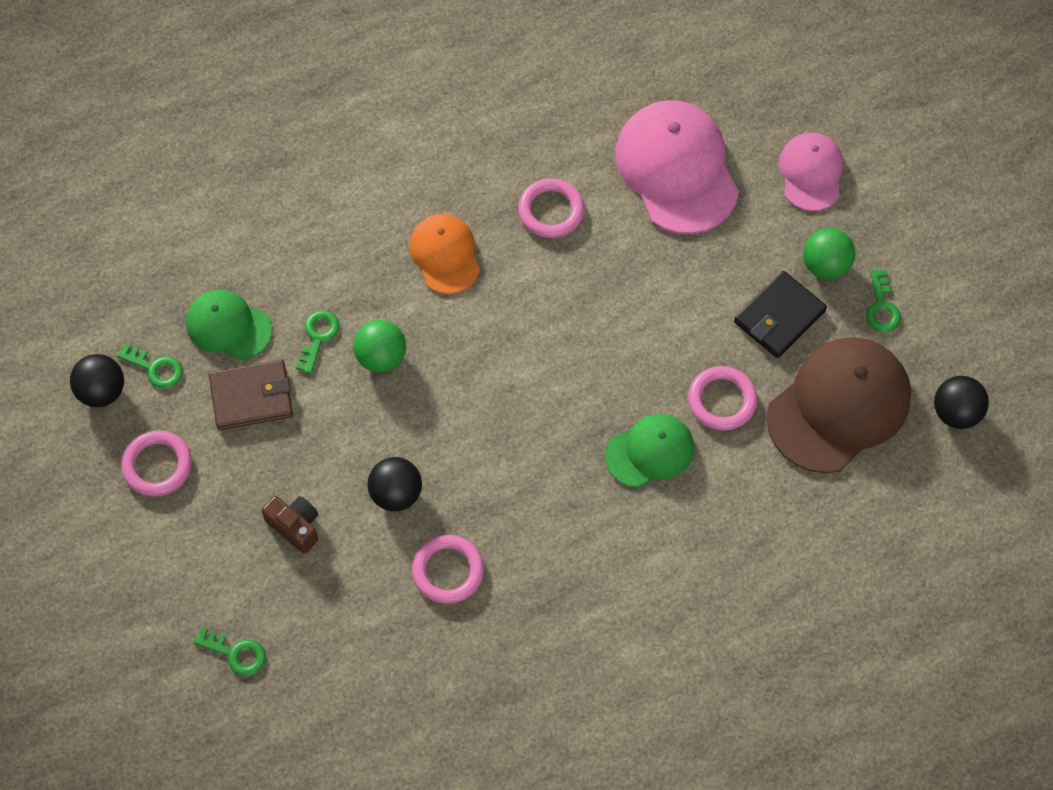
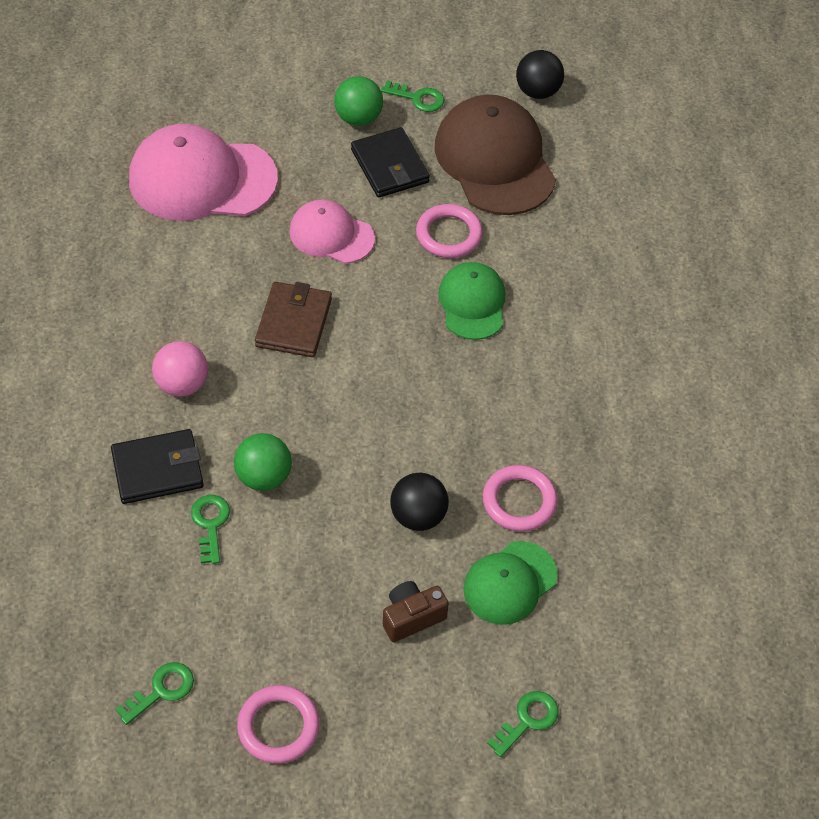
camera: 70 degrees left, 10 degrees down
(102, 391) = (159, 754): black ball -> none
(228, 326) = (151, 602): green cap -> green cap (510, 583)
(251, 397) = (245, 608): brown wallet -> brown wallet (293, 322)
(318, 337) = (210, 524): green key -> green key turned 45 degrees clockwise
(352, 274) = (157, 469): none -> black wallet
(445, 255) = (182, 384): orange cap -> pink ball
(551, 211) = (186, 285): pink ring -> none
(811, 173) = (264, 93): pink cap -> pink cap (331, 235)

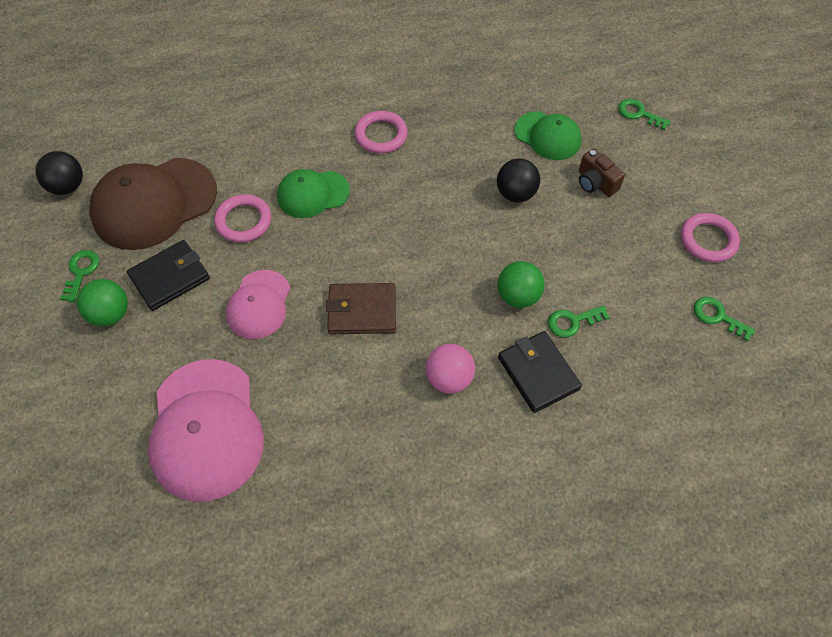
camera: 100 degrees left, 5 degrees up
(519, 501) = (483, 140): pink ring -> pink ring (381, 135)

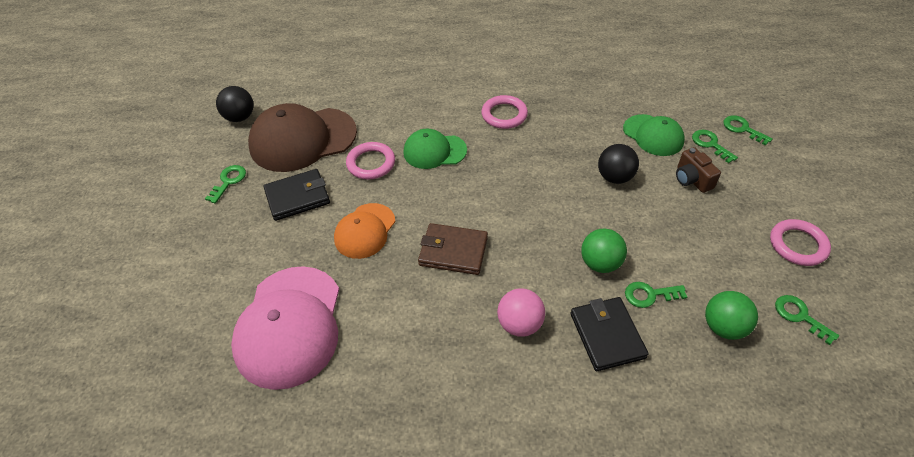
camera: 15 degrees right, 10 degrees down
(110, 314) = (241, 217): green ball -> green ball (723, 327)
(259, 305) = (365, 231): pink cap -> orange cap
(608, 137) = (710, 144): none -> green key

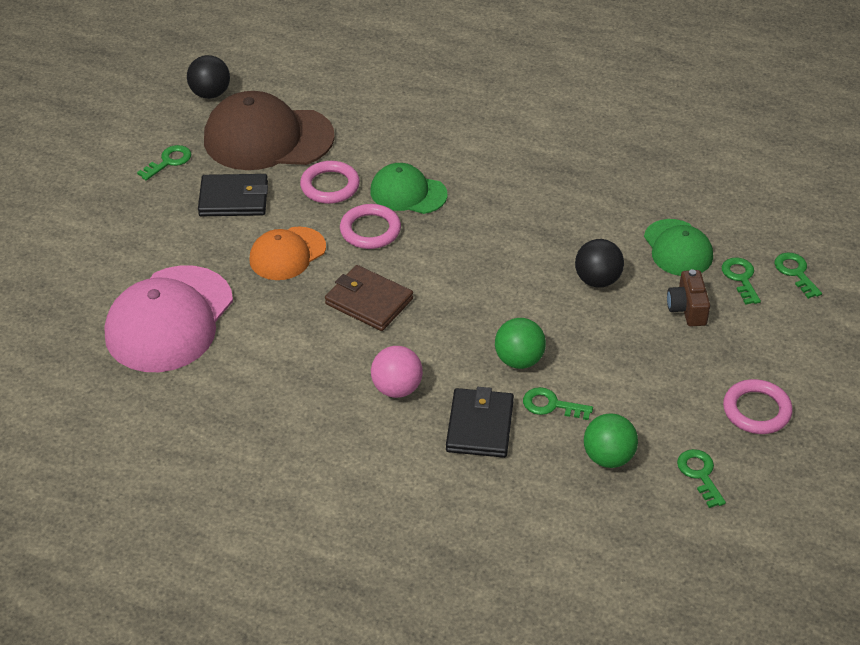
camera: 20 degrees right, 5 degrees down
(504, 115) = (513, 174): pink ring -> pink ring (370, 230)

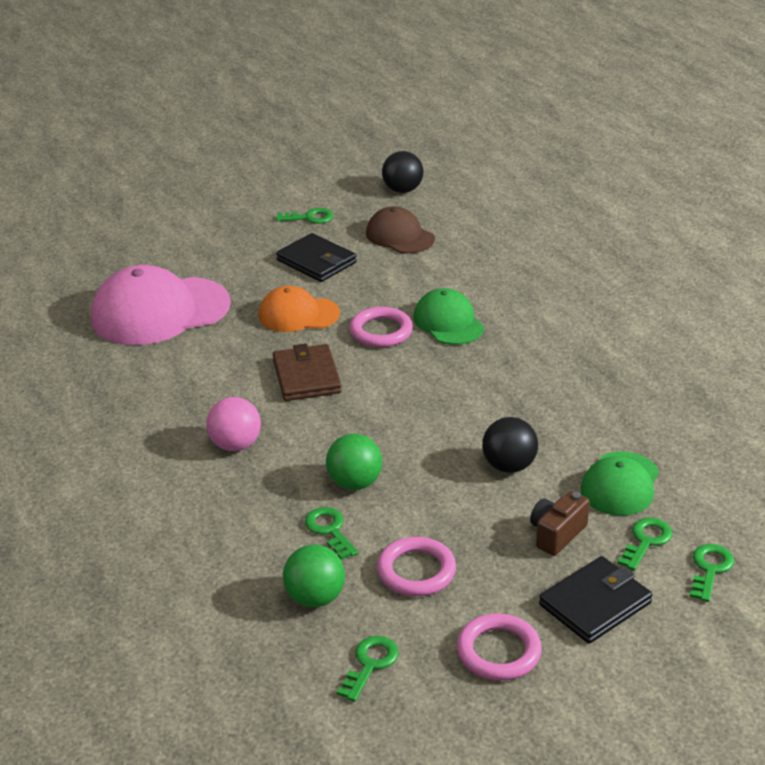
camera: 45 degrees right, 10 degrees down
(268, 138) = (399, 236): brown cap -> brown cap, size x0.58
(330, 186) = (397, 288): pink ring -> pink ring (416, 571)
(479, 426) = (253, 508): black wallet -> black wallet (595, 604)

